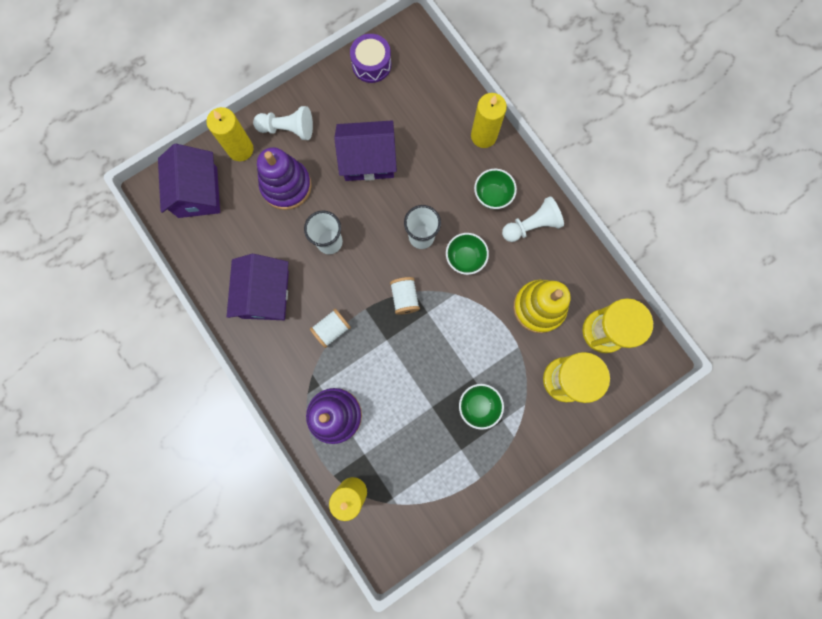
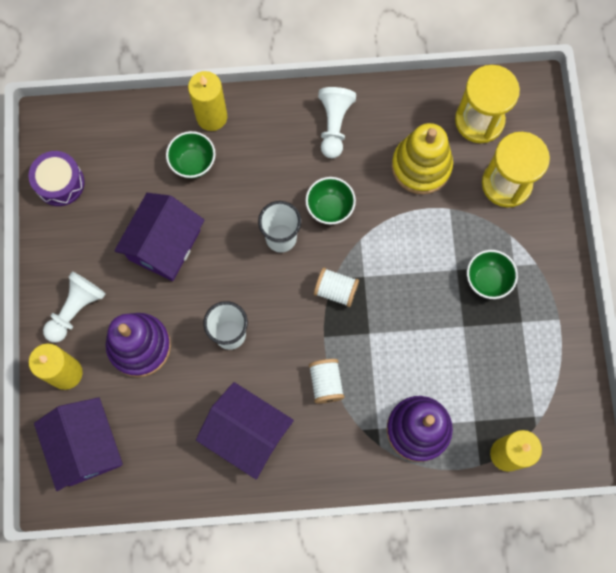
camera: 60 degrees left, 5 degrees down
(198, 192) = (86, 446): purple house -> purple house turned 45 degrees clockwise
(492, 196) = (280, 145): green bowl -> green bowl (193, 163)

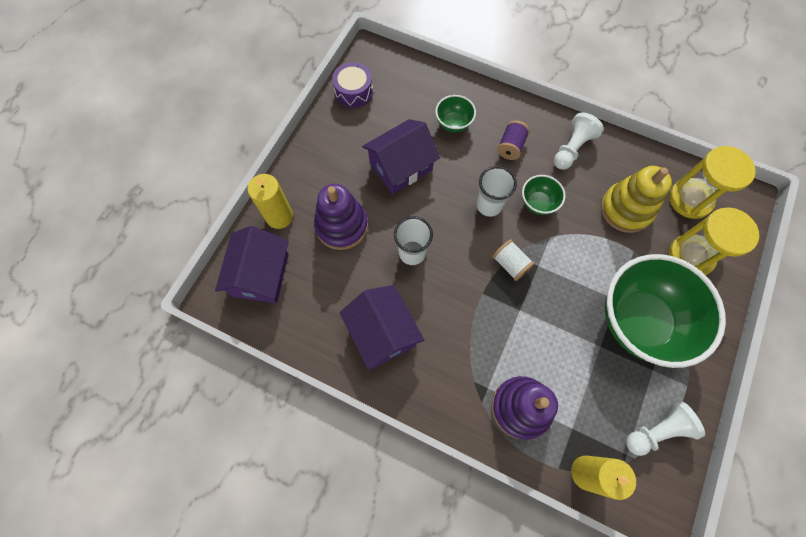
camera: 30 degrees right, 5 degrees down
(76, 309) = (313, 178): white pawn -> white pawn (657, 430)
(212, 117) = (484, 100): yellow candle -> none
(269, 158) = (510, 147): none -> purple spool
(326, 383) = (465, 329): white spool -> none
(487, 280) = (639, 321): green bowl -> green bowl, size x2.32

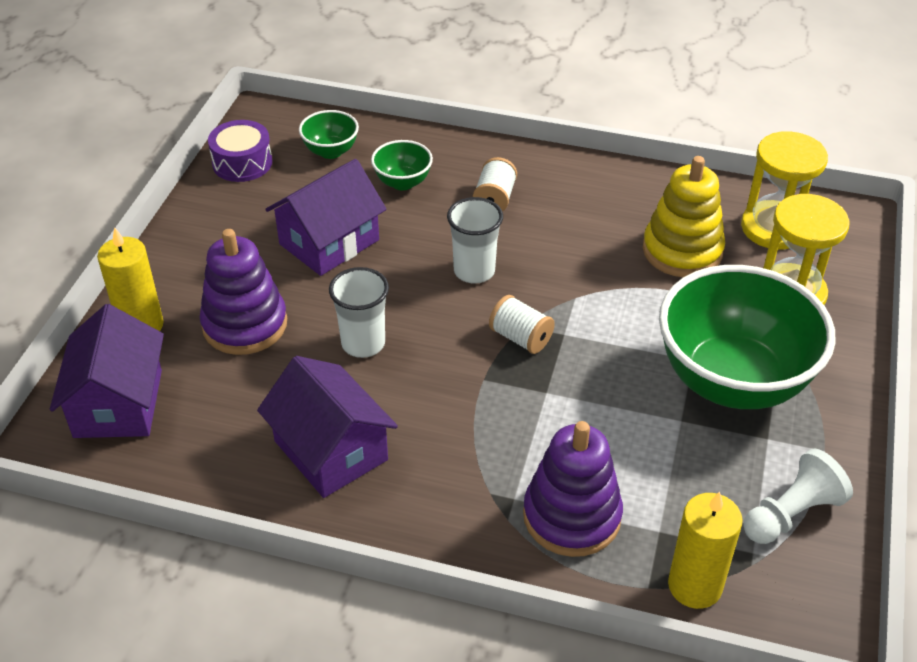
camera: 10 degrees left, 25 degrees down
(510, 147) = (494, 199): purple spool -> white spool
(538, 203) = (548, 260): green bowl -> green bowl (330, 151)
(572, 148) = (587, 190): white pawn -> none

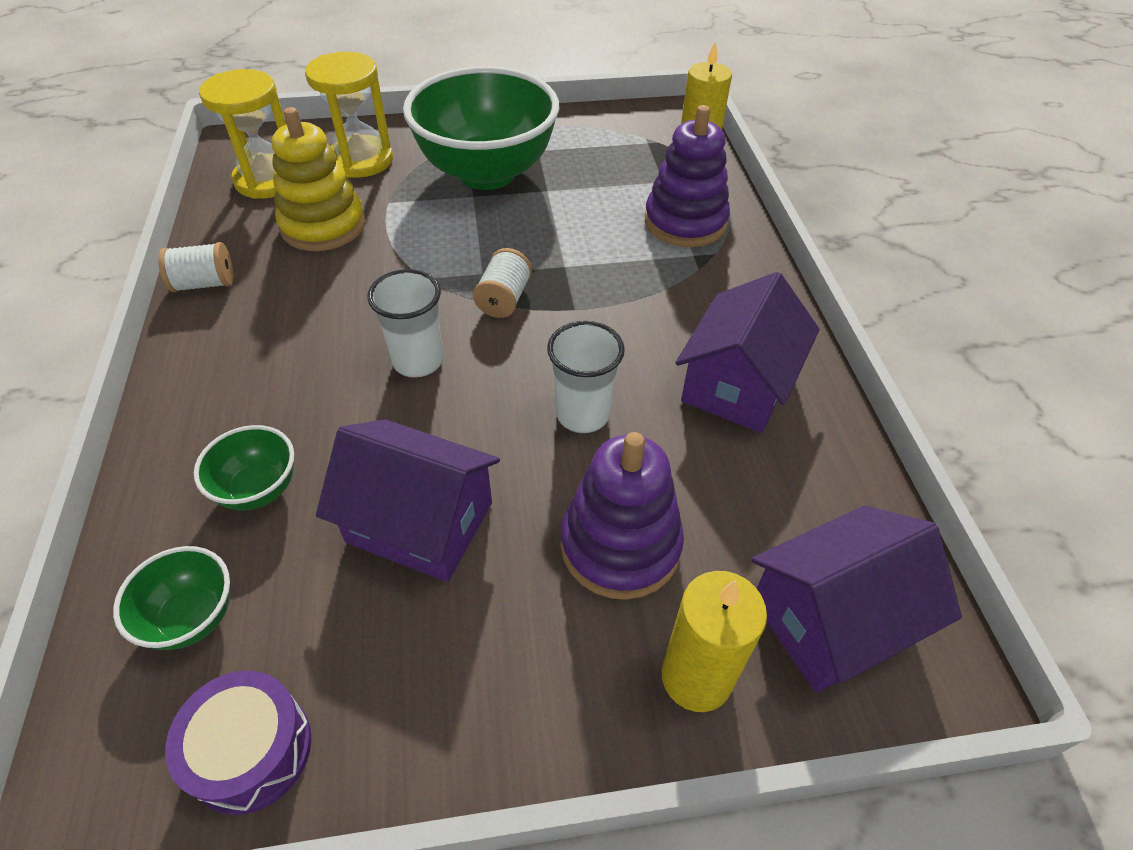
camera: 115 degrees left, 5 degrees up
(494, 199) = (273, 383): white spool -> white spool (205, 284)
(791, 513) = (602, 132): white pawn -> none

